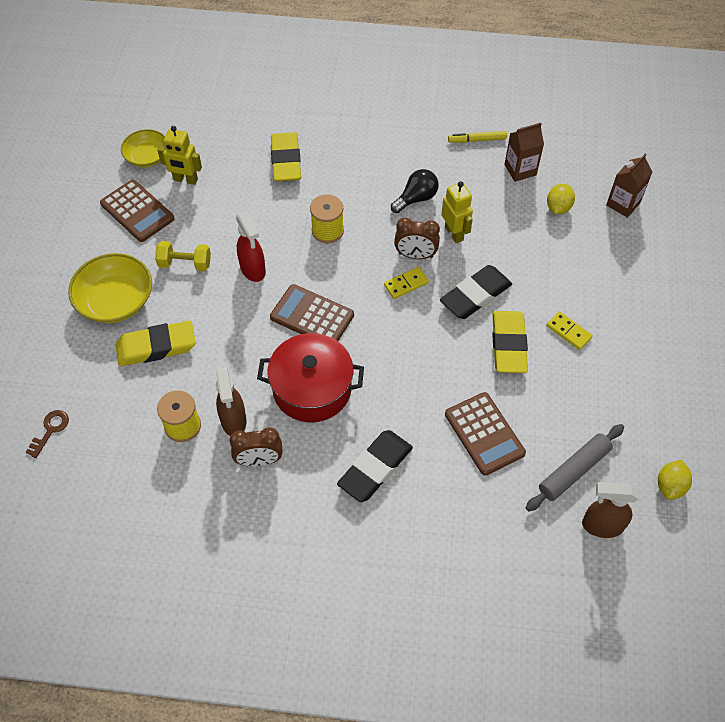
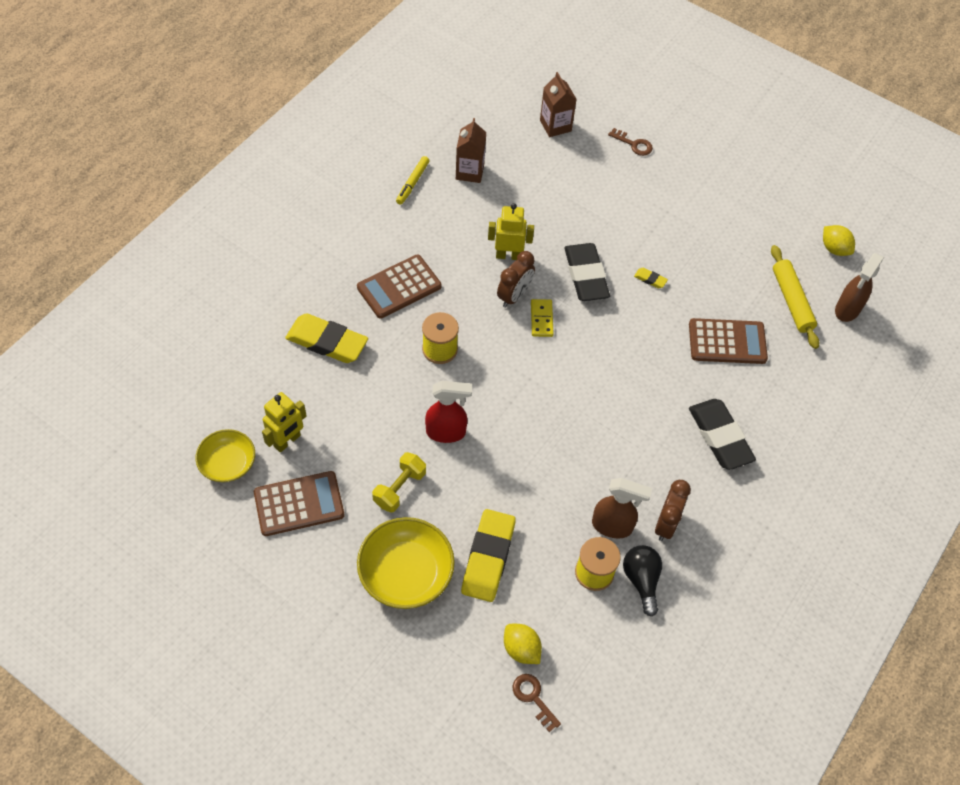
camera: 65 degrees left, 0 degrees up
(312, 316) = (532, 409): brown calculator -> brown calculator (399, 287)
(312, 389) = (612, 446): red pot -> none
(416, 198) = (449, 262): black light bulb -> black light bulb (641, 580)
(508, 345) = (650, 279): yellow eraser -> yellow eraser, size x0.42
(558, 207) = (530, 169): yellow lemon -> yellow lemon (521, 649)
(568, 332) = (661, 232): yellow domino -> none
(574, 471) = (791, 301): grey rolling pin -> yellow rolling pin
(654, 269) = (633, 144): none -> brown key

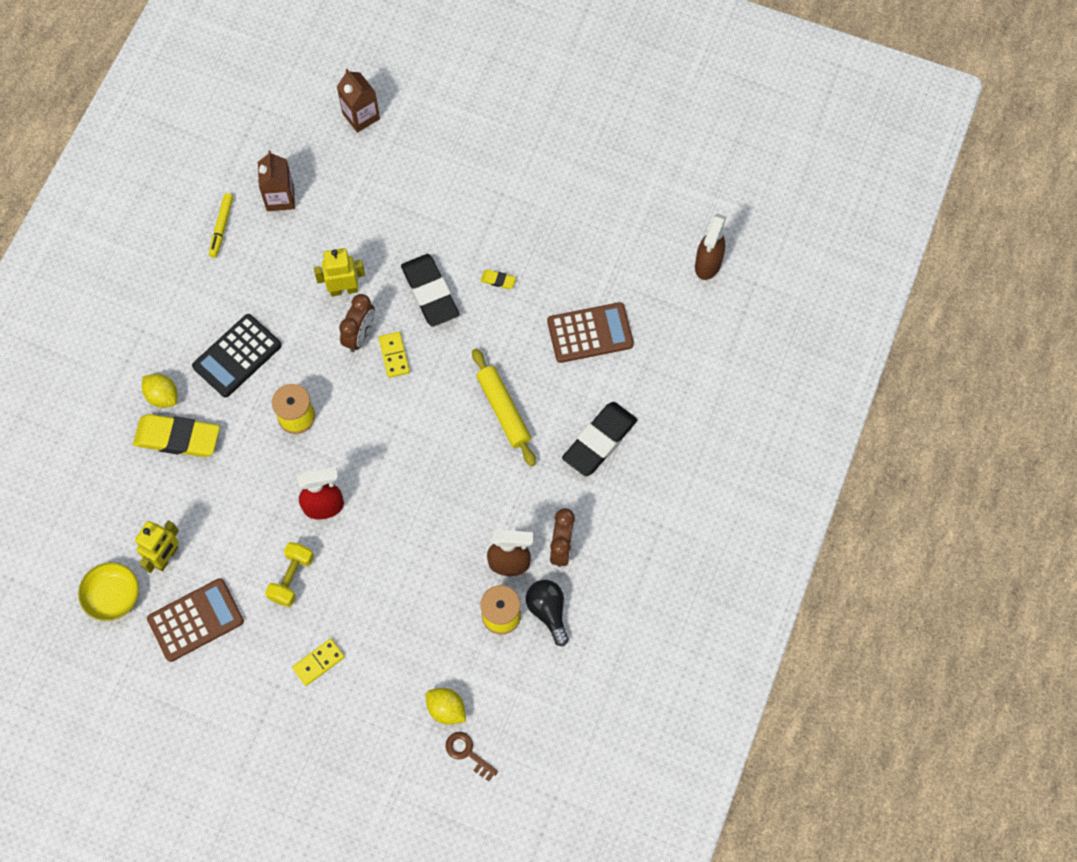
camera: 10 degrees left, 10 degrees up
(399, 287) = (237, 356): brown calculator -> black calculator
(406, 572) = (318, 662): yellow bowl -> yellow domino
(488, 558) = (395, 627): yellow eraser -> none
(633, 144) = (451, 118): brown key -> none
(720, 437) = (599, 441): black eraser -> black eraser turned 75 degrees clockwise
(791, 301) = (649, 268): yellow rolling pin -> yellow rolling pin (503, 410)
(834, 249) = (685, 195): yellow lemon -> yellow lemon (162, 396)

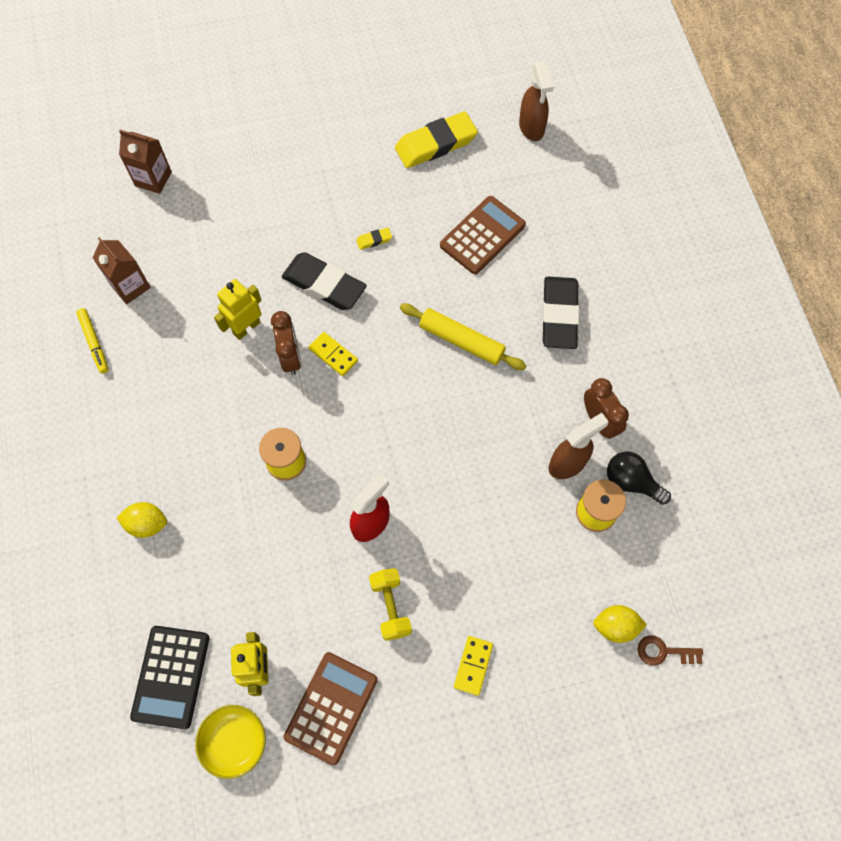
camera: 35 degrees left, 0 degrees up
(178, 438) = (189, 552): yellow eraser -> yellow eraser (435, 144)
(237, 356) = (192, 444): black calculator -> black calculator (171, 677)

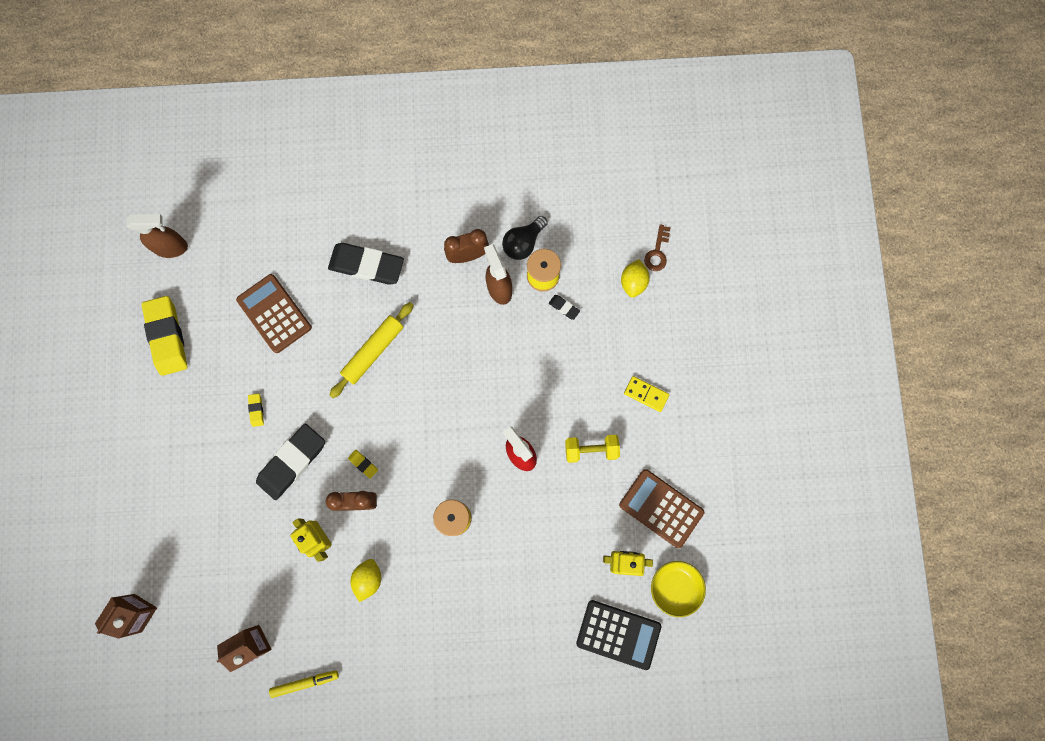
camera: 80 degrees left, 10 degrees up
(147, 524) = (487, 645): yellow lemon -> yellow lemon (368, 579)
(333, 355) = (363, 464): yellow domino -> yellow eraser
(562, 544) = (564, 307): none -> black eraser

